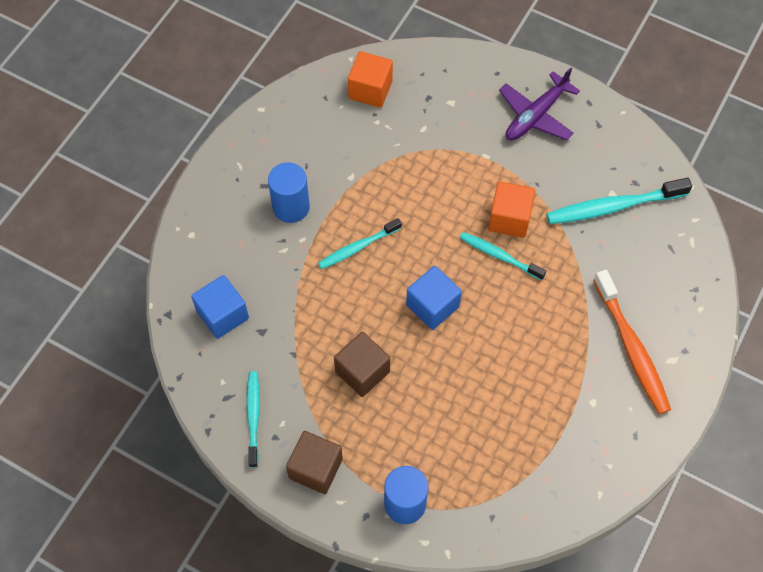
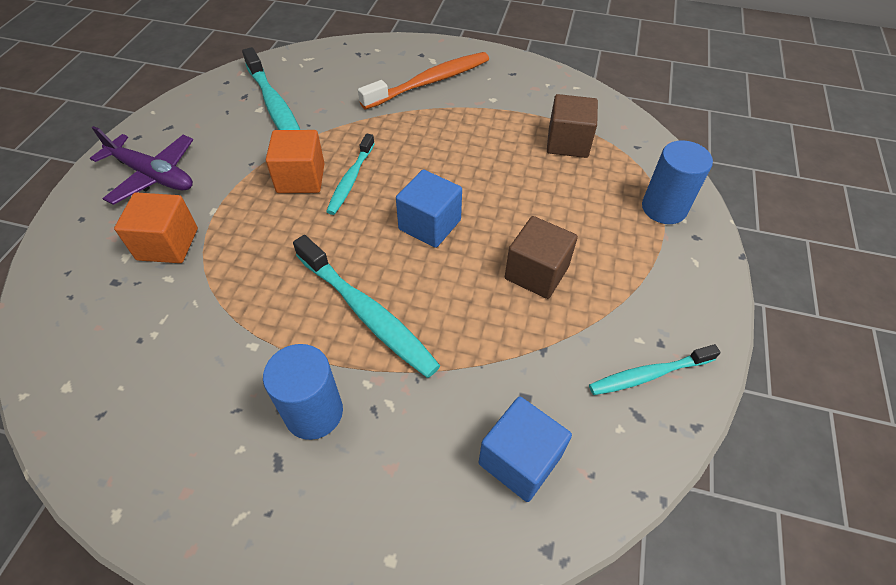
camera: 105 degrees left, 10 degrees down
(315, 468) = (674, 292): brown cube -> brown cube (568, 143)
(357, 247) = (367, 313): turquoise toothbrush -> turquoise toothbrush, size x1.60
(370, 90) = (92, 354): orange cube -> orange cube (168, 244)

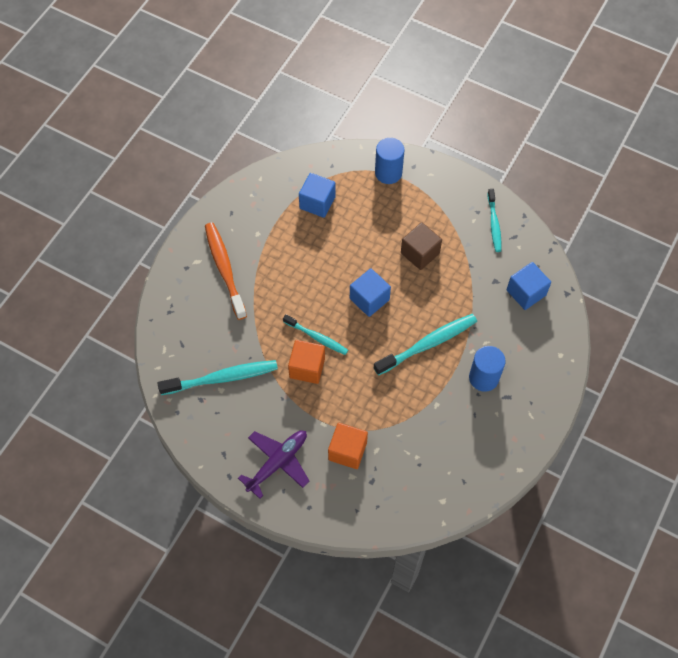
camera: 75 degrees left, 10 degrees up
(568, 143) = (317, 203): brown cube -> blue cube

